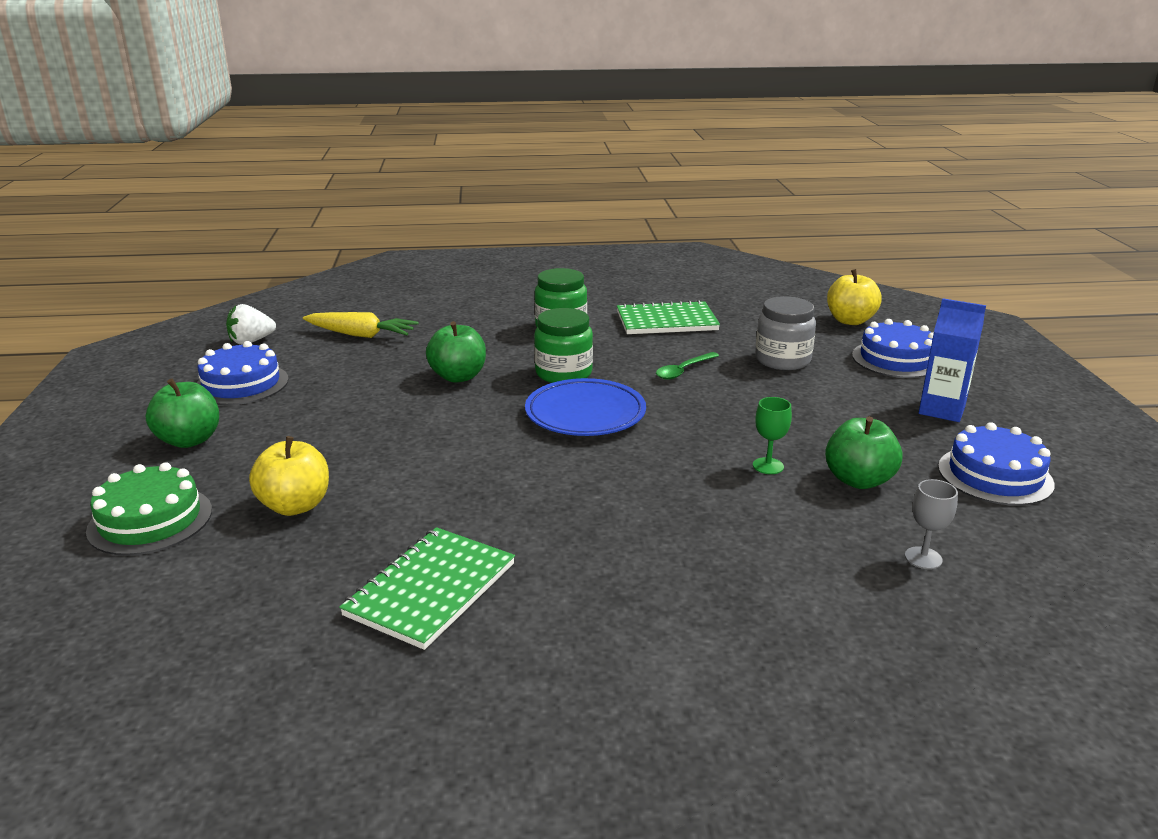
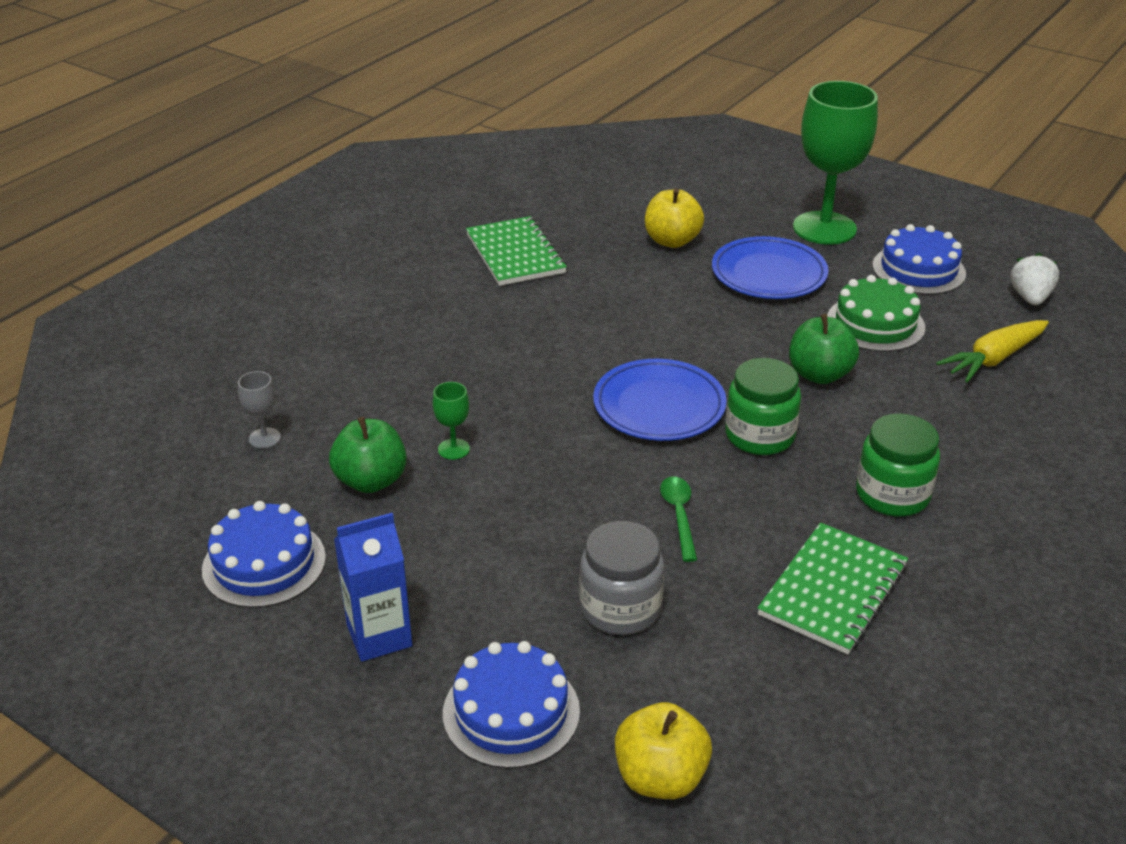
camera: 130 degrees right, 10 degrees up
(150, 520) = (715, 196): green cake -> green cake (875, 323)
(189, 440) = (824, 228): green apple -> green goblet
(318, 437) = (768, 274): none -> blue plate

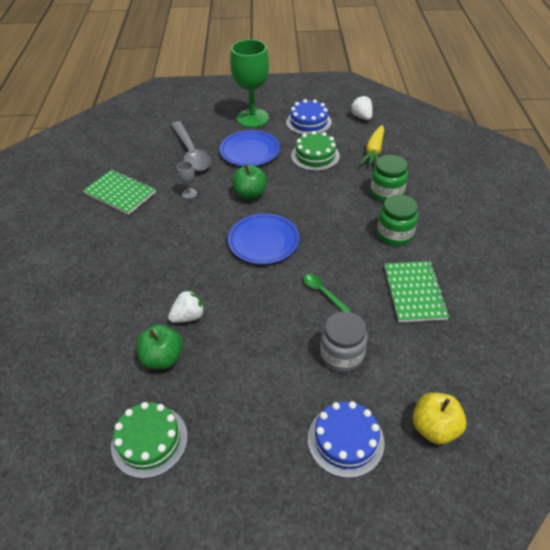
camera: 35 degrees left, 10 degrees up
(264, 563) = (149, 440): blue cake -> green cake
(265, 438) = (80, 367): grey goblet -> grey goblet (189, 193)
(379, 636) = (248, 442): blue carton -> none
(453, 449) = (188, 316): green goblet -> white strawberry
(672, 241) = (191, 153): yellow apple -> grey spoon
(759, 436) = (319, 234): green jar -> green jar (386, 193)
(819, 374) = (315, 191): green apple -> green apple (250, 194)

